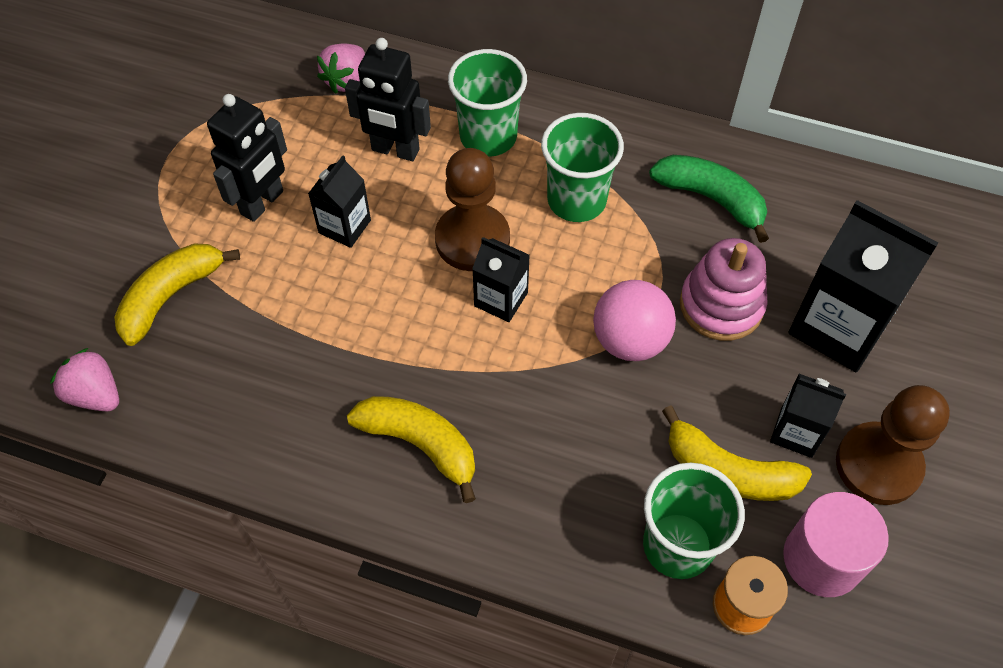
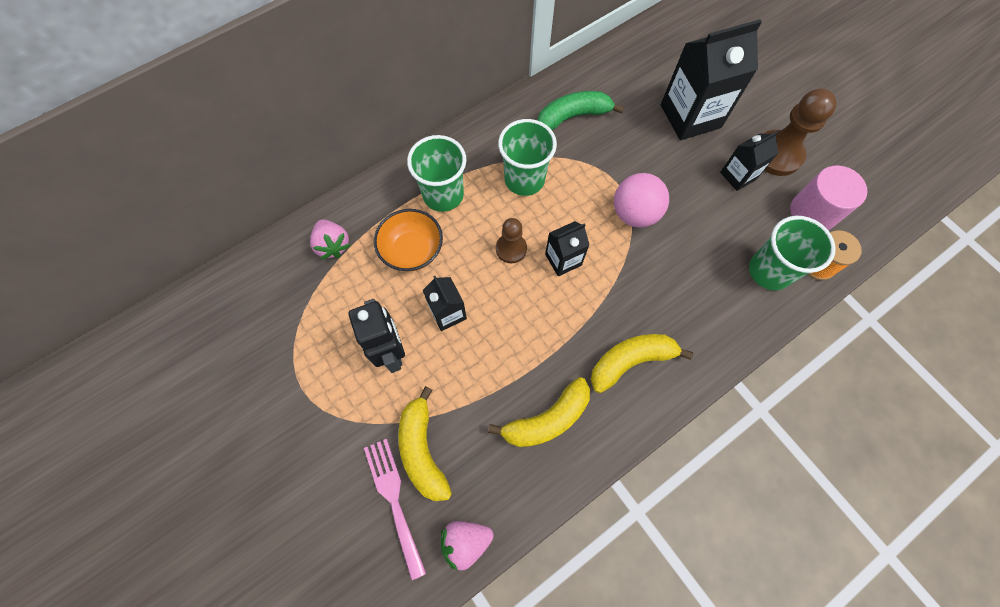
camera: 55 degrees left, 10 degrees up
(101, 303) = (394, 500): none -> pink fork
(395, 150) = (412, 250): black robot -> orange bowl
(472, 239) = (511, 249): brown pawn -> brown pawn, size x0.59
(721, 305) = (642, 157): pink stacking toy -> none
(728, 471) = (741, 220): yellow banana -> yellow banana (547, 419)

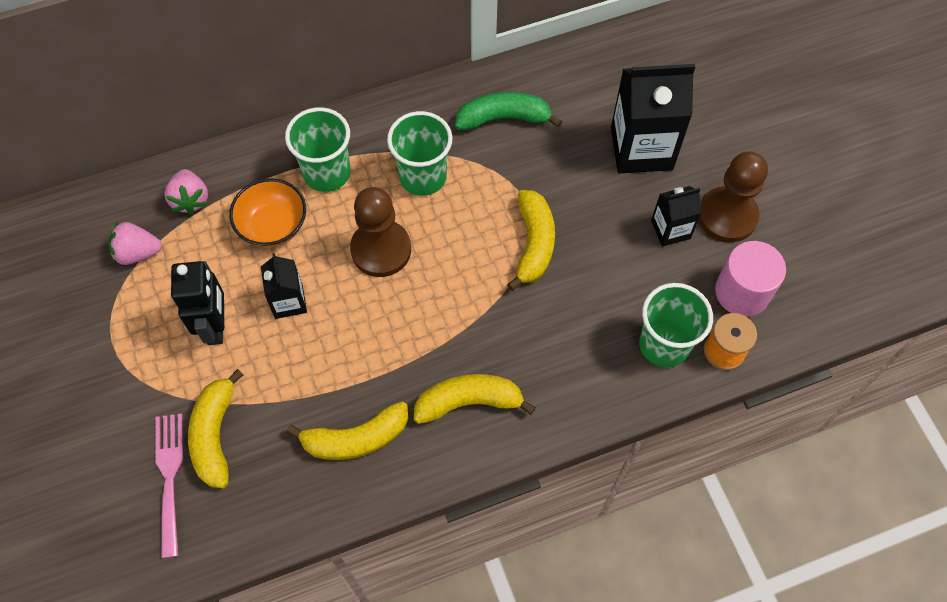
camera: 15 degrees right, 5 degrees down
(465, 541) = (228, 537): pink strawberry -> pink strawberry (137, 253)
(511, 249) = (381, 250): brown pawn -> brown pawn, size x1.69
(563, 259) = (434, 275): black carton -> none
(634, 213) = (533, 244): pink ball -> yellow banana

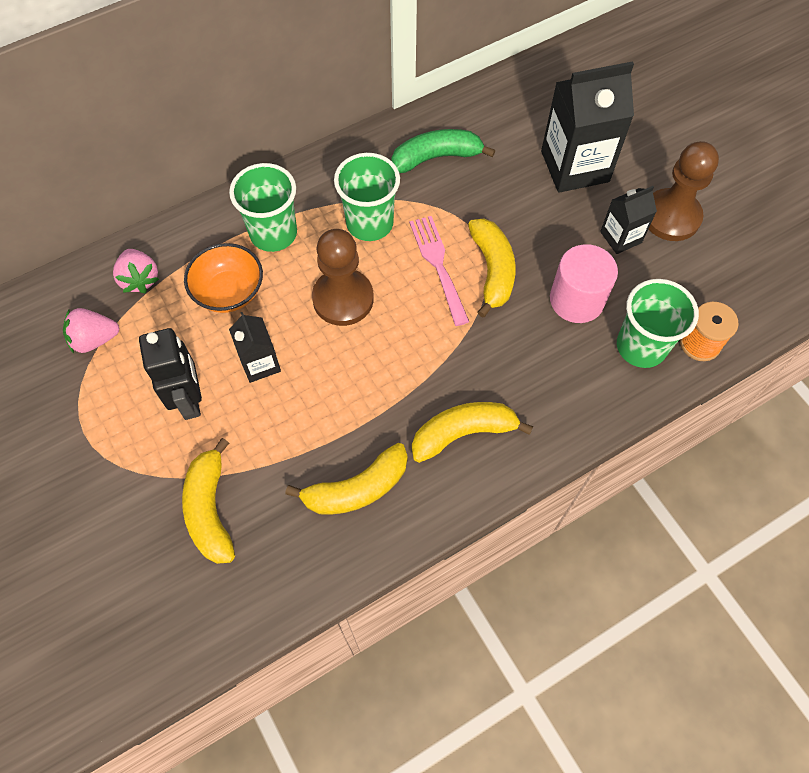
camera: 10 degrees left, 0 degrees up
(169, 477) = (170, 560): pink fork -> pink fork (438, 265)
(742, 292) = (703, 285): pink cylinder -> pink cylinder (576, 300)

